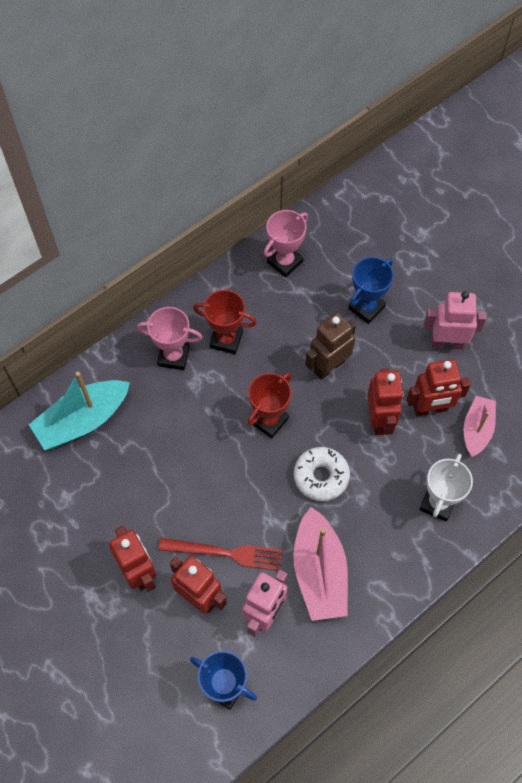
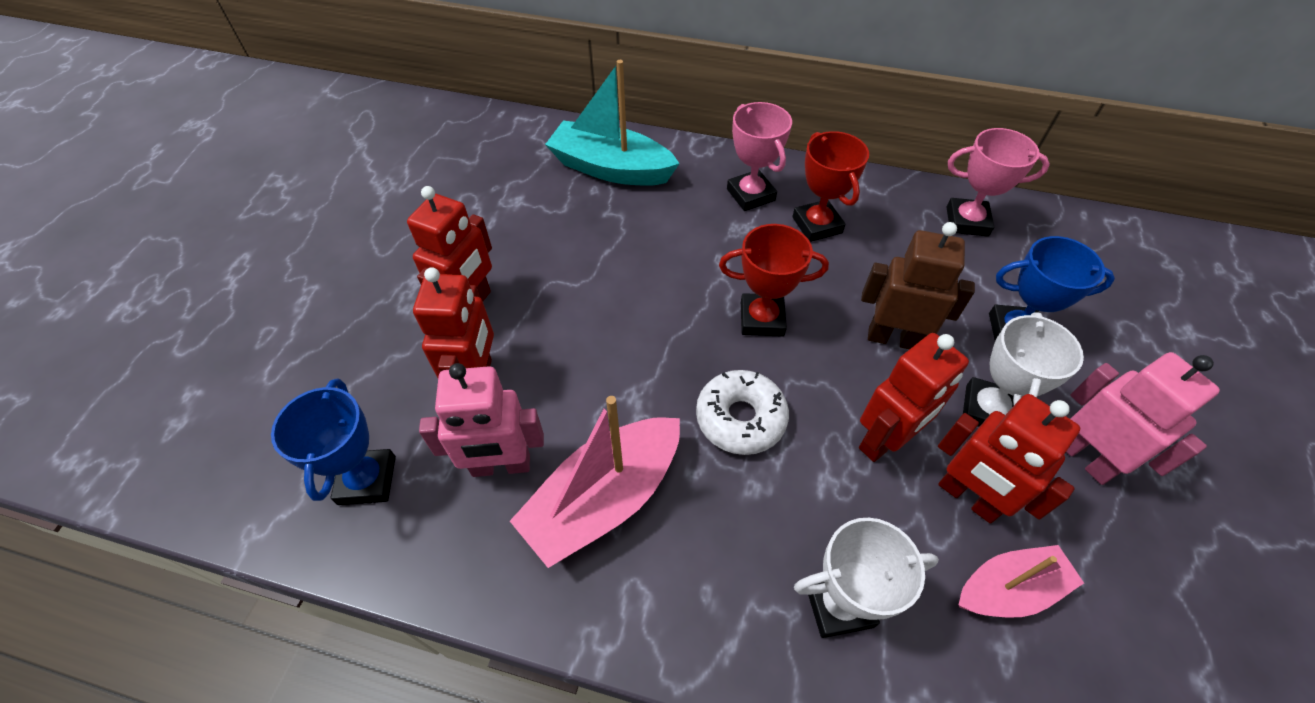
camera: 55 degrees right, 10 degrees down
(226, 553) = (554, 375): red fork -> none
(397, 360) = (987, 410): none -> white trophy

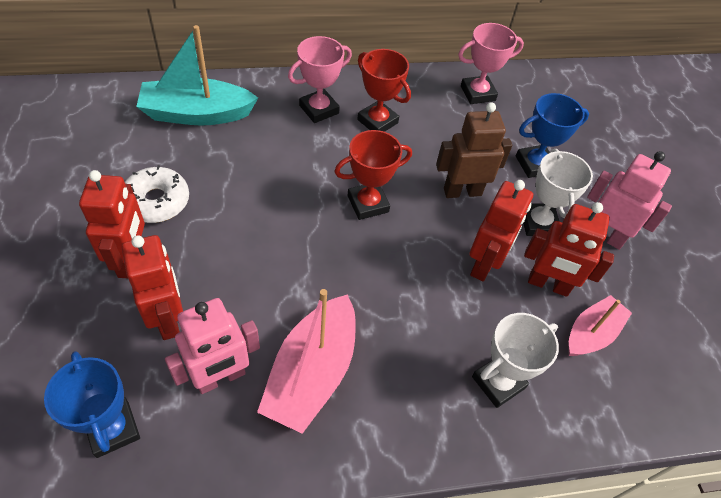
camera: 30 degrees left, 0 degrees up
(740, 418) = (383, 281): white donut -> white donut (156, 201)
(750, 195) = (319, 109): pink trophy -> pink trophy turned 75 degrees counterclockwise

